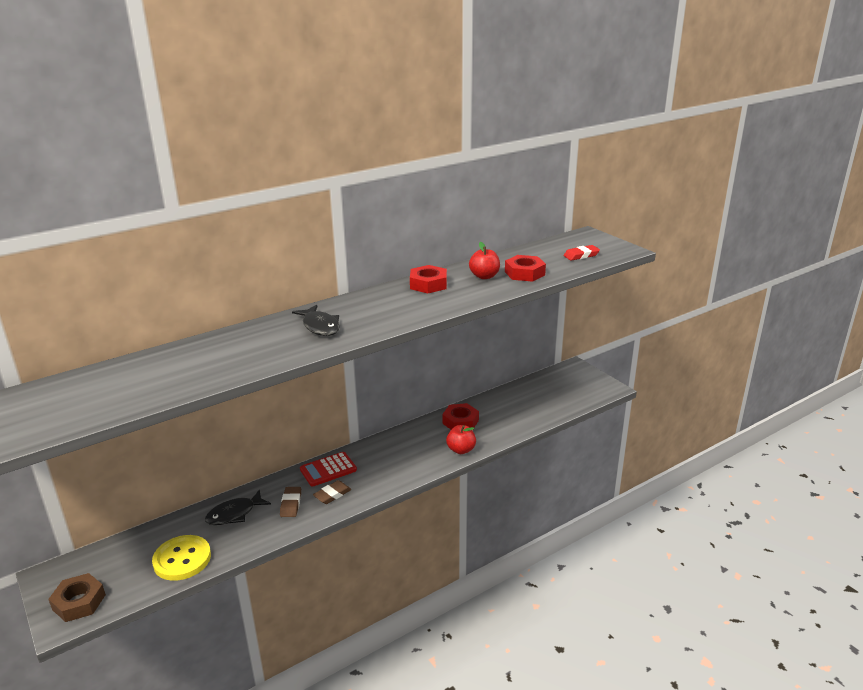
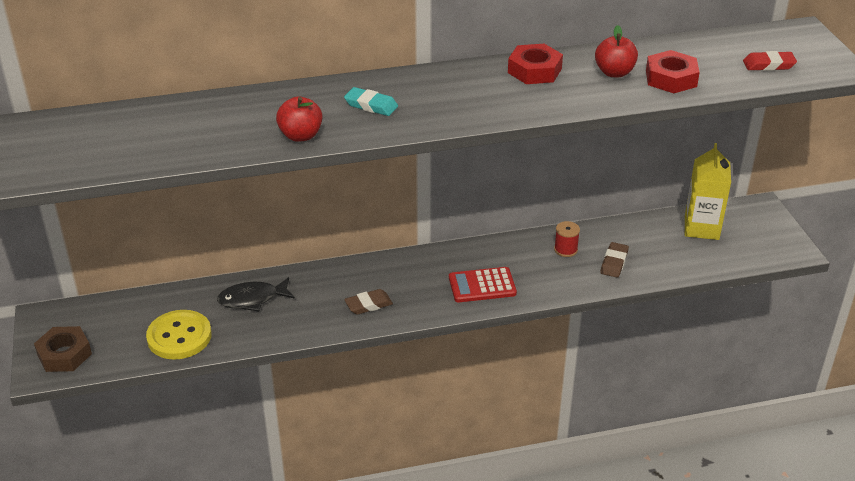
camera: 20 degrees right, 10 degrees up
(291, 504) = (317, 304): brown eraser -> brown eraser (614, 262)
(320, 326) = (371, 105): black fish -> turquoise eraser
(328, 470) = (377, 272): red calculator -> red calculator (482, 286)
(460, 422) = (565, 249): red nut -> red spool
(461, 450) = (547, 287): red apple -> red apple (301, 136)
(544, 387) = (701, 228): none -> yellow carton

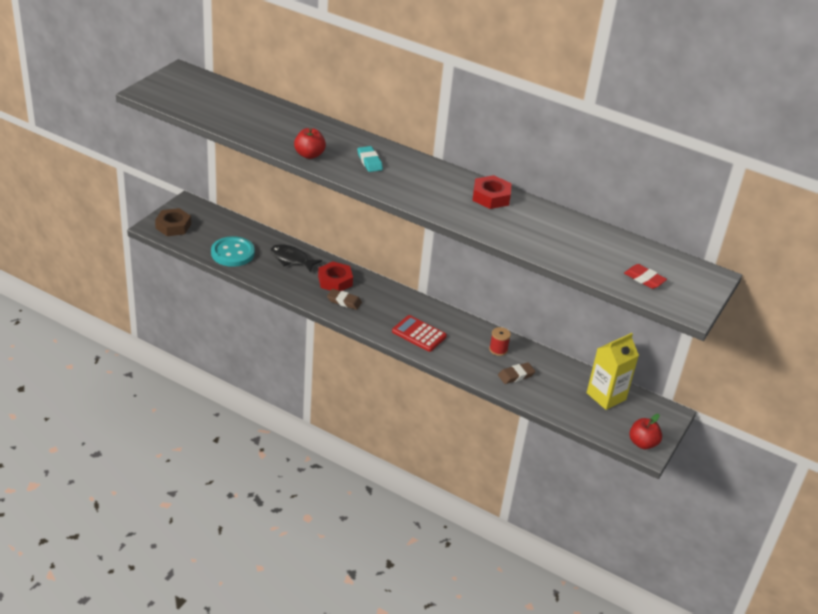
camera: 40 degrees right, 0 degrees up
(179, 336) = (232, 253): yellow button -> turquoise button
(614, 73) = (536, 225): red apple -> red apple (642, 443)
(671, 78) = (564, 248): red nut -> red nut (335, 281)

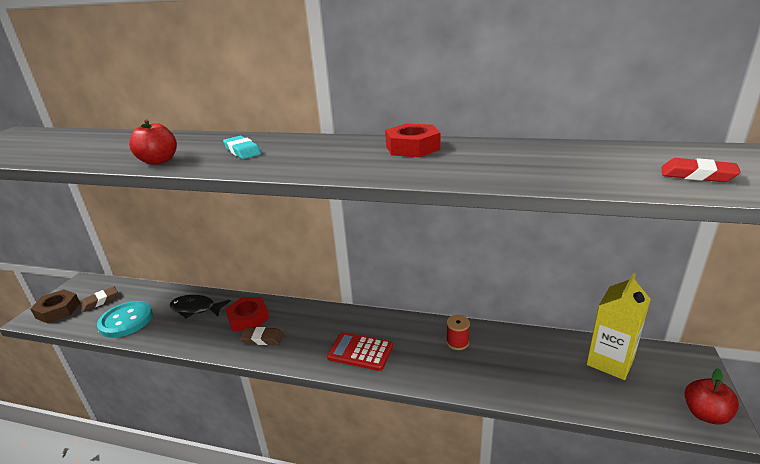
camera: 10 degrees left, 10 degrees down
(516, 375) = (495, 369): brown eraser -> brown eraser (100, 301)

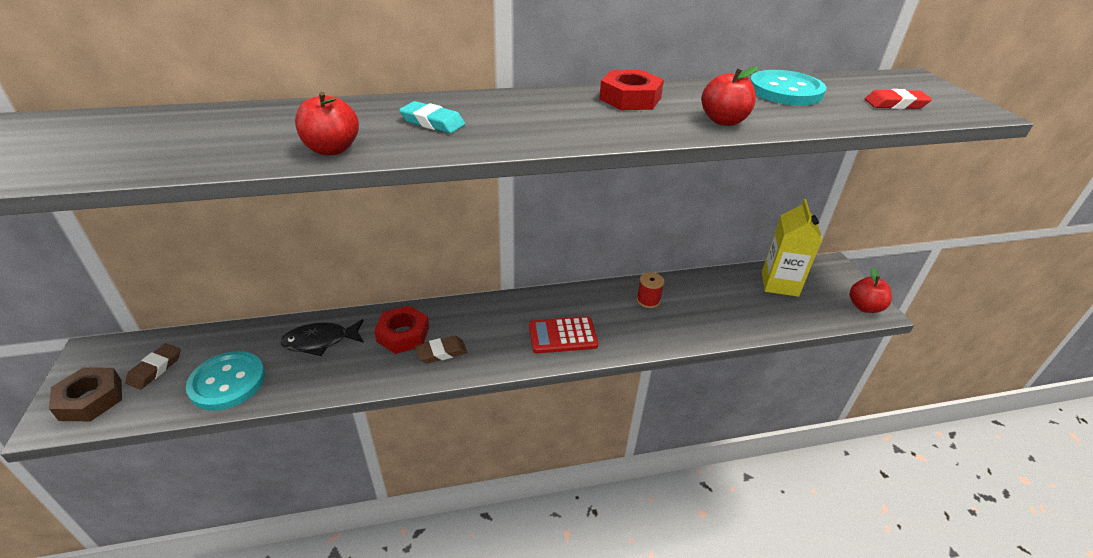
camera: 30 degrees left, 10 degrees up
(471, 172) = (723, 121): none -> red apple
(576, 153) = (785, 91): none -> turquoise button

